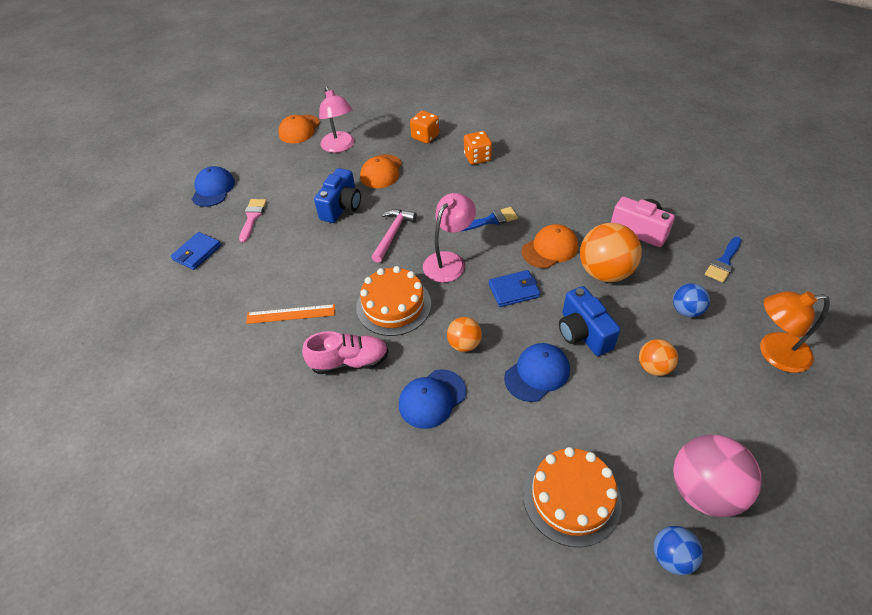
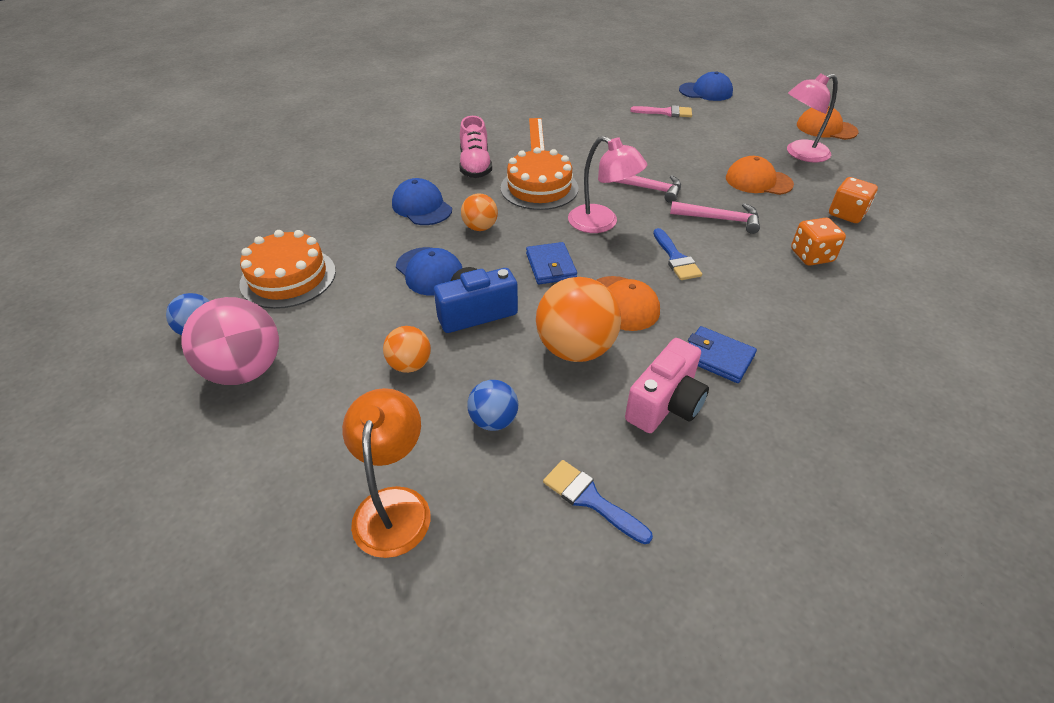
camera: 90 degrees right, 5 degrees down
(197, 253) = (616, 92): blue wallet -> blue wallet (717, 357)
(341, 207) = (688, 157): blue camera -> none
(437, 195) = (720, 219): none -> pink hammer

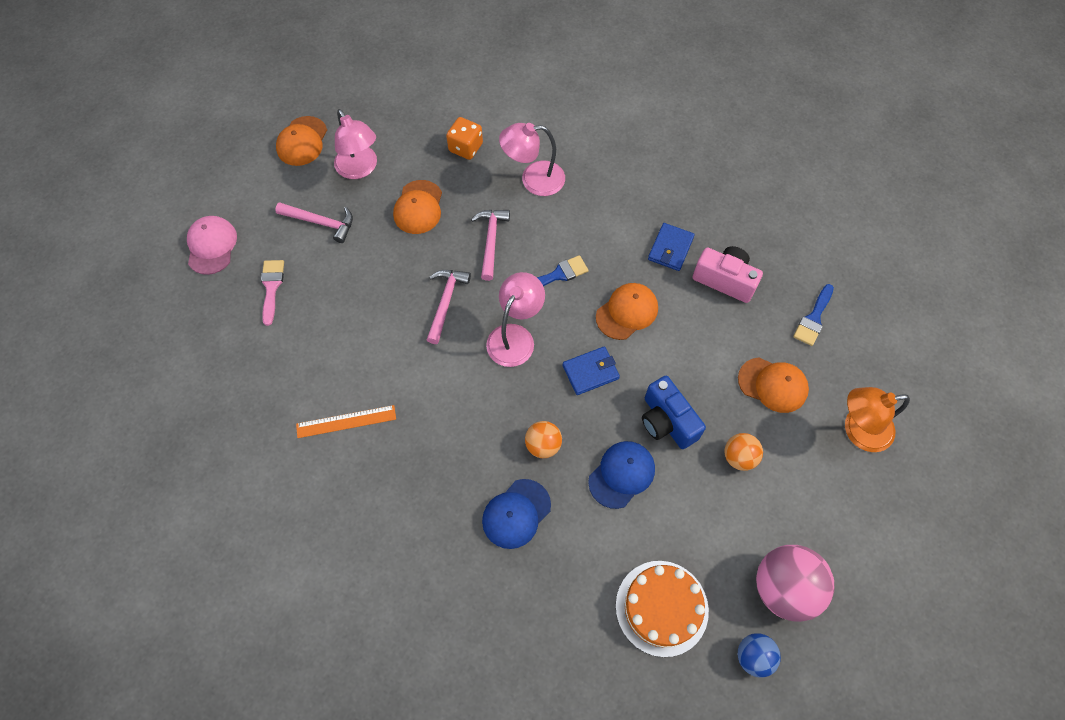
camera: 100 degrees left, 20 degrees up
(475, 166) = (422, 477): pink shoe -> none
(494, 420) = (773, 385): blue ball -> orange cap
(539, 188) = (460, 401): orange cake -> none
(575, 349) = (688, 341): orange ball -> none
(705, 91) = (211, 246): blue cap -> pink cap
(733, 134) = (321, 222): none -> pink hammer
(811, 256) = (533, 179): orange dice -> pink lamp

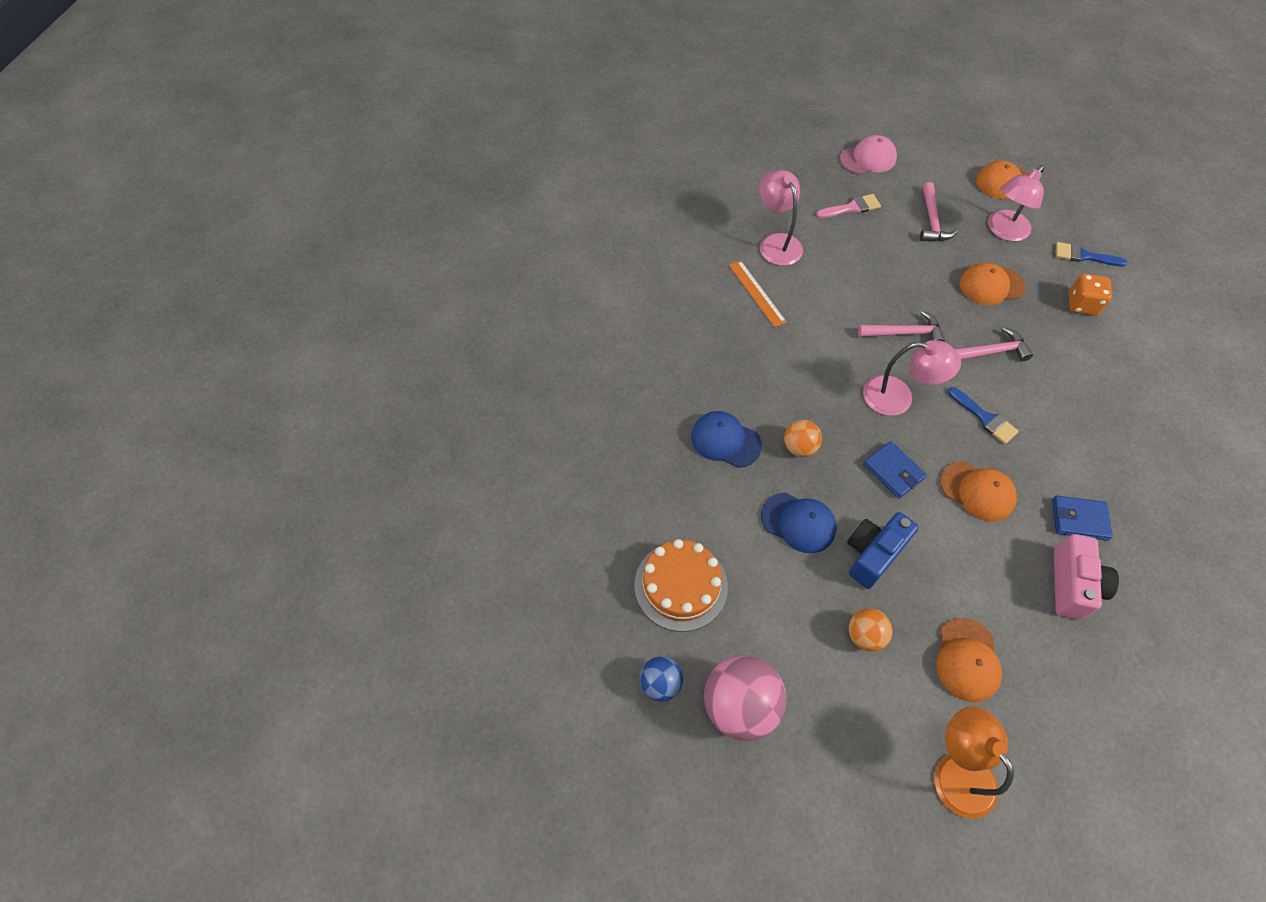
camera: 75 degrees right, 5 degrees down
(533, 179) = (1083, 371): pink lamp -> pink lamp (776, 242)
(813, 318) = (1078, 696): blue brush -> blue brush (1084, 256)

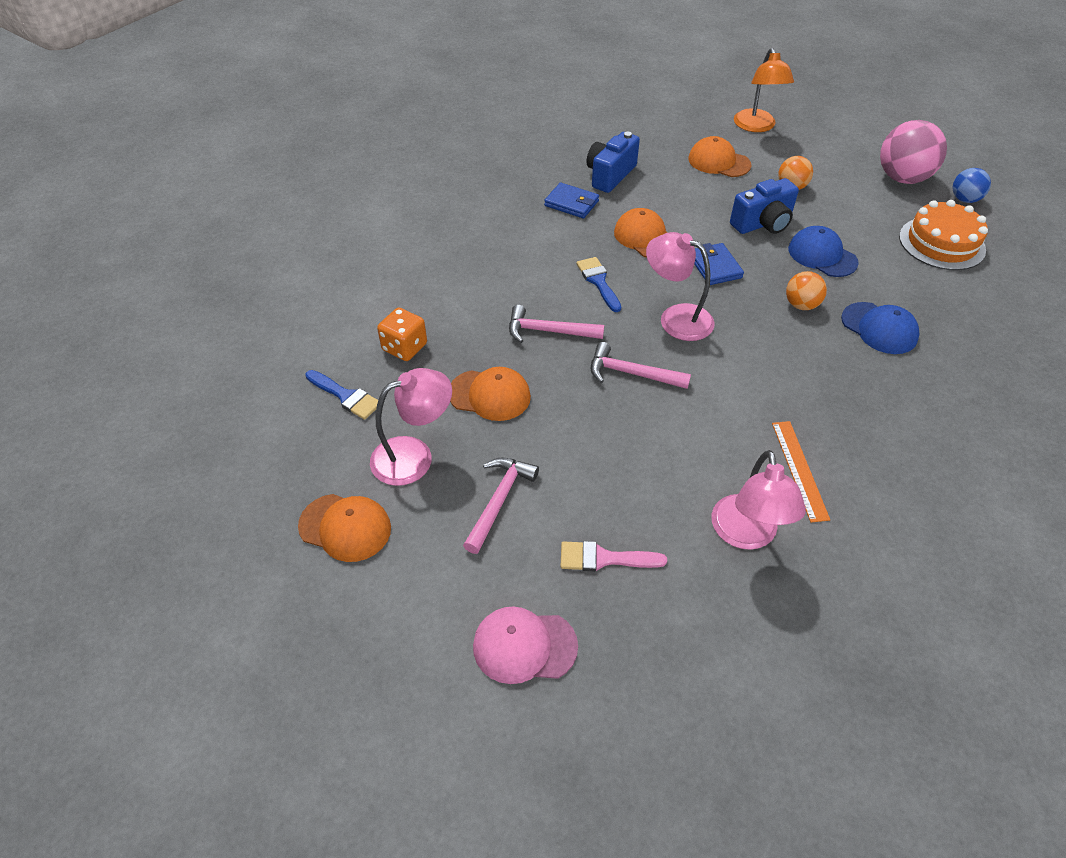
camera: 160 degrees left, 10 degrees down
(967, 660) = (719, 162): orange cap -> orange cap turned 90 degrees counterclockwise
(1072, 585) = (610, 175): pink camera -> blue camera

